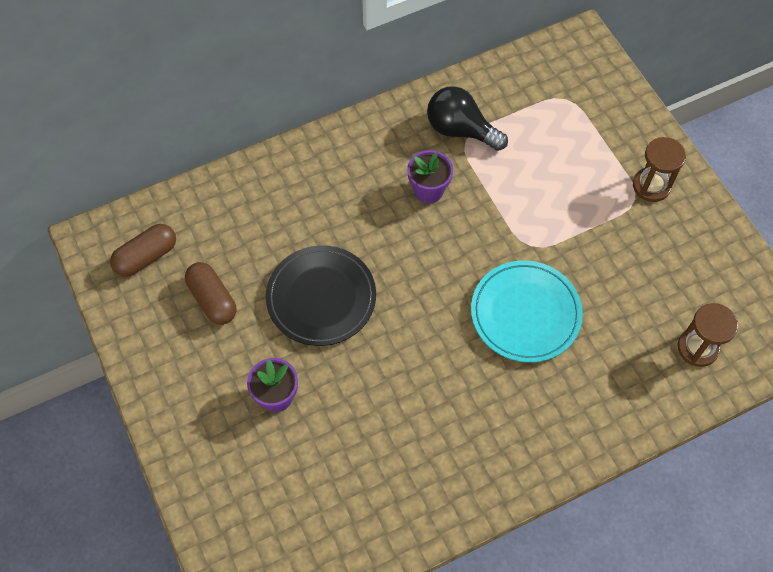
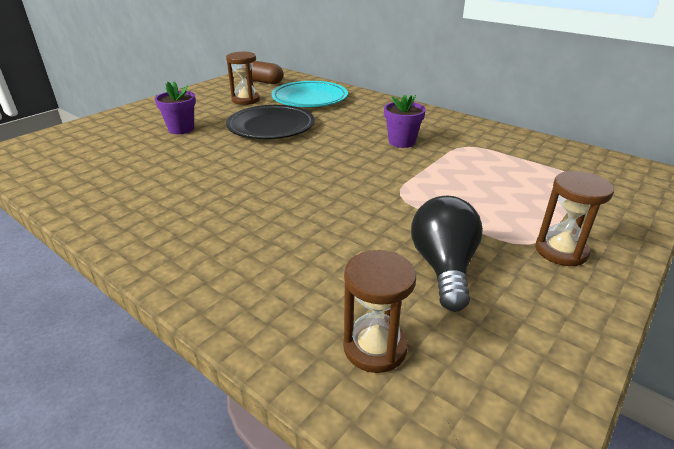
camera: 65 degrees right, 30 degrees down
(212, 299) = (245, 100): brown capsule -> brown hourglass
(460, 130) = (473, 142): black light bulb -> black light bulb (443, 267)
(525, 313) = (323, 207): turquoise plate -> turquoise plate (310, 98)

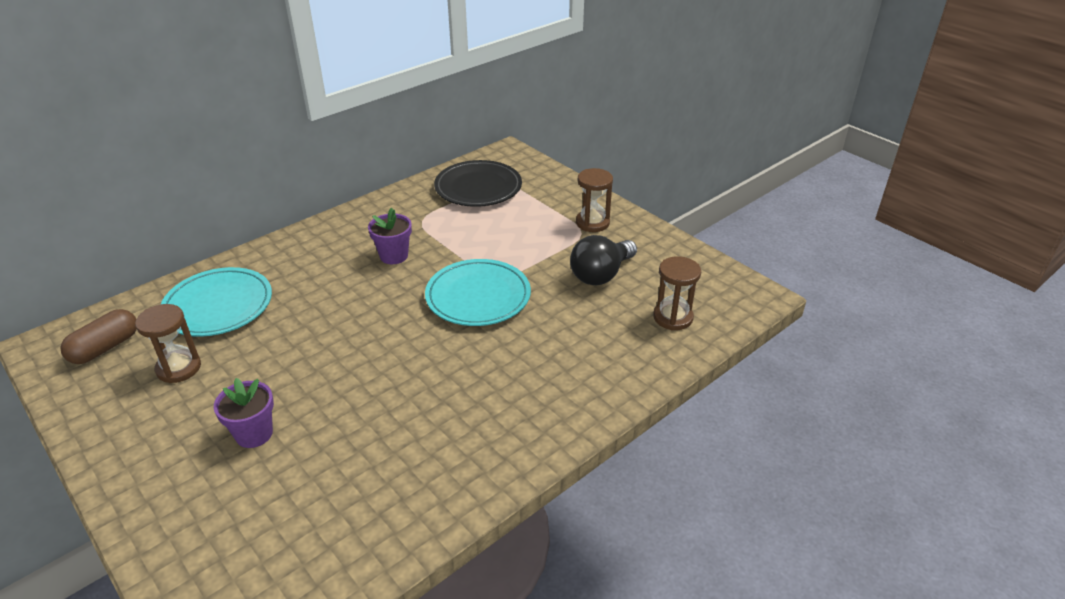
camera: 80 degrees left, 5 degrees up
(271, 126) = (297, 346): black plate -> black plate (478, 188)
(359, 188) = (478, 296): none -> turquoise plate
(443, 267) = (601, 274): black light bulb -> black light bulb turned 60 degrees counterclockwise

